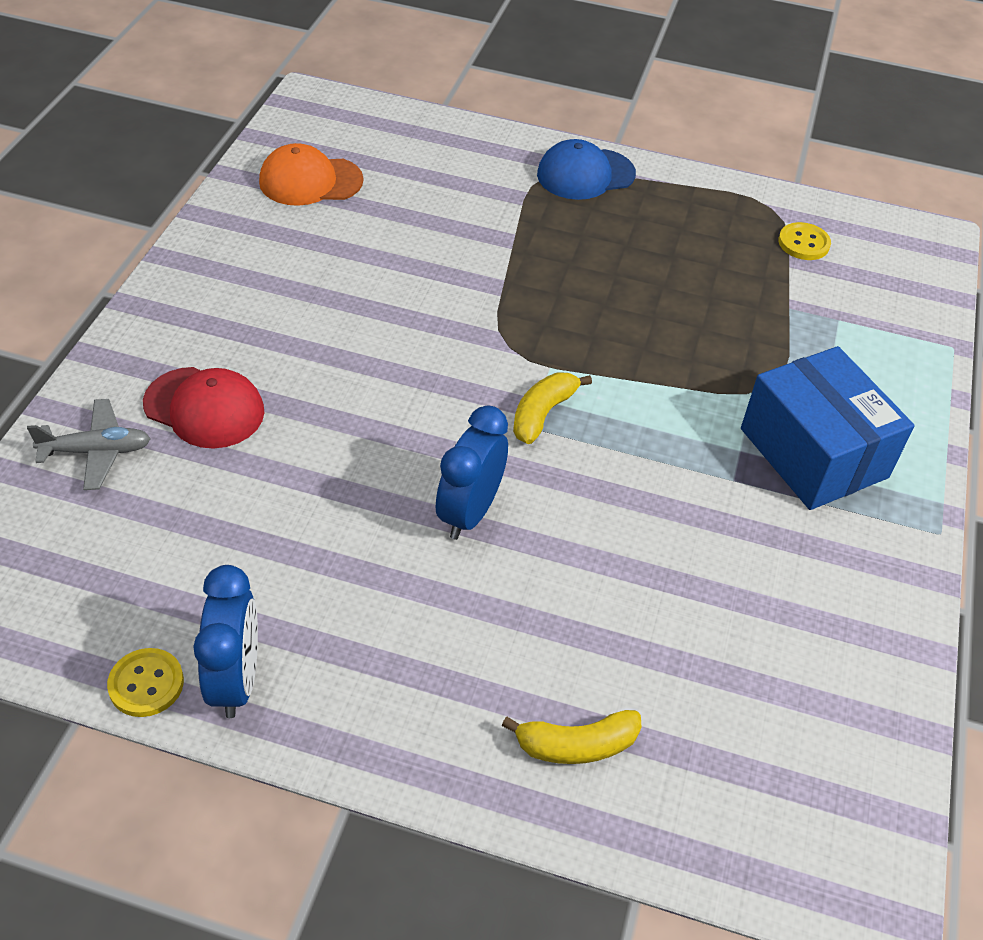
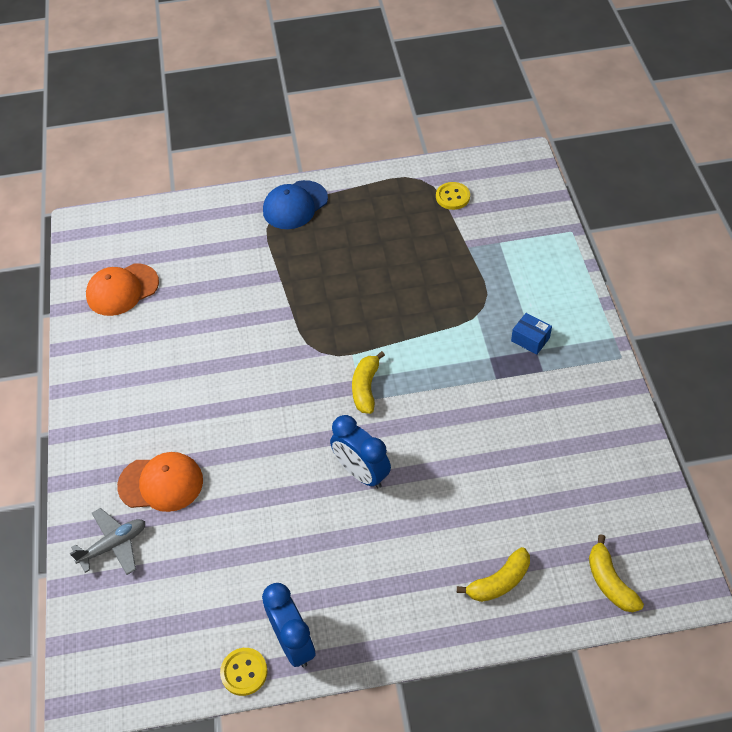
camera: 20 degrees left, 5 degrees up
(204, 408) = (161, 483): red cap -> orange cap
(469, 512) = (361, 473): blue clock -> blue clock turned 45 degrees counterclockwise
(747, 830) = (610, 582): none -> yellow banana
(813, 453) = (530, 339): blue box -> blue box, size x0.40

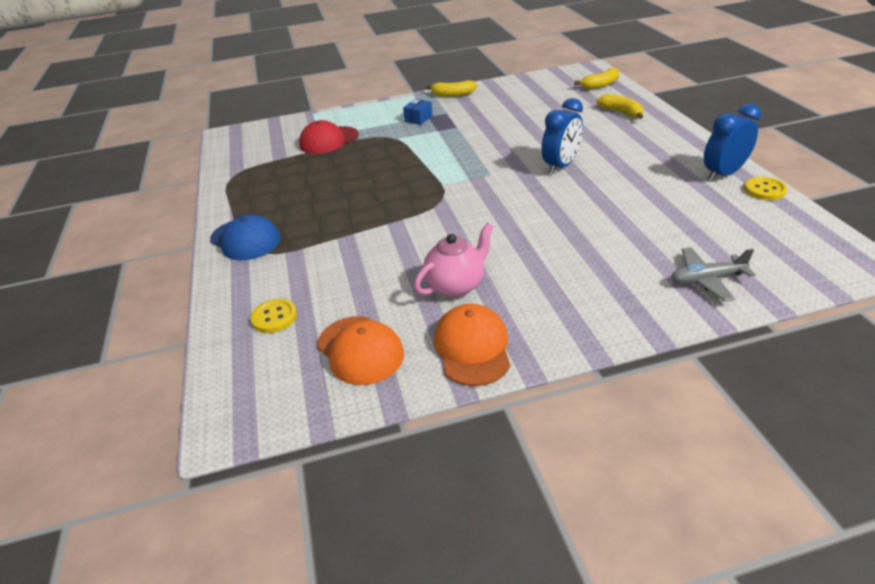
camera: 95 degrees left, 15 degrees down
(114, 545) = (706, 279): grey plane -> grey plane turned 60 degrees counterclockwise
(161, 483) = (621, 263): orange cap -> orange cap (472, 348)
(175, 353) = (456, 285): none -> pink teapot
(366, 388) = (477, 174): yellow banana -> yellow banana (453, 95)
(452, 197) = (261, 159): yellow button -> yellow button (274, 317)
(486, 251) = (329, 140): none -> red cap

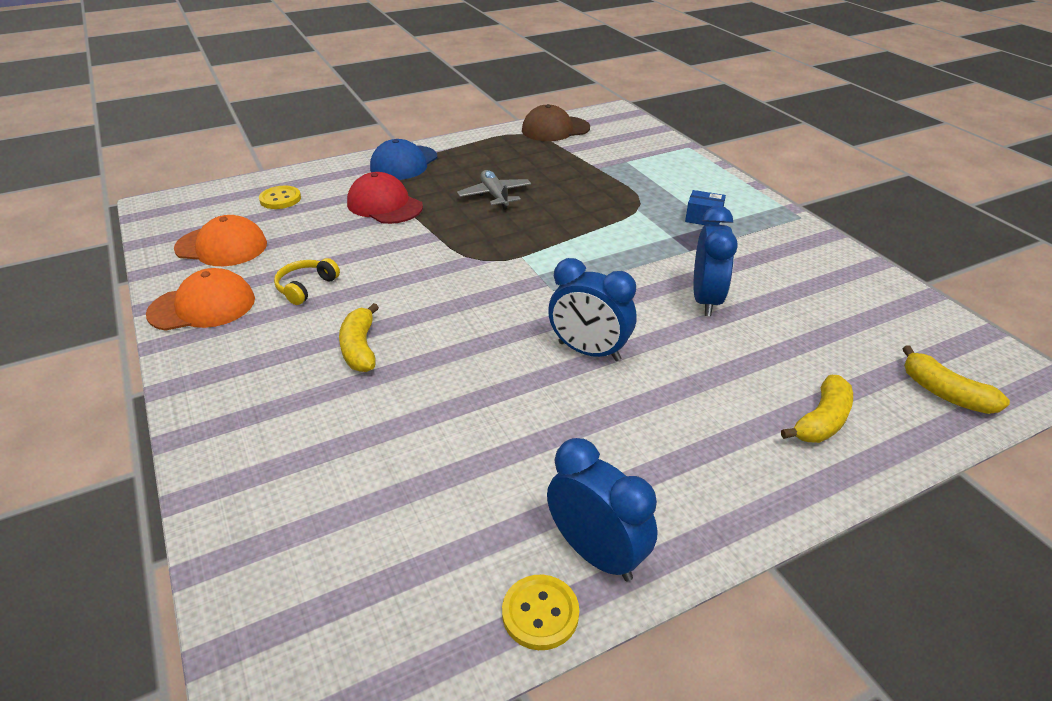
camera: 75 degrees right, 0 degrees up
(237, 161) = (555, 129): none -> brown cap
(329, 140) = (618, 168): red cap -> red cap (384, 205)
(360, 350) = (221, 246): orange cap -> orange cap turned 120 degrees counterclockwise
(453, 95) = (801, 236): yellow banana -> yellow banana (360, 348)
(456, 285) = (306, 287): pink teapot -> yellow headphones
(514, 127) = (706, 300): none -> blue clock
(706, 279) = (274, 495): grey plane -> grey plane (495, 196)

